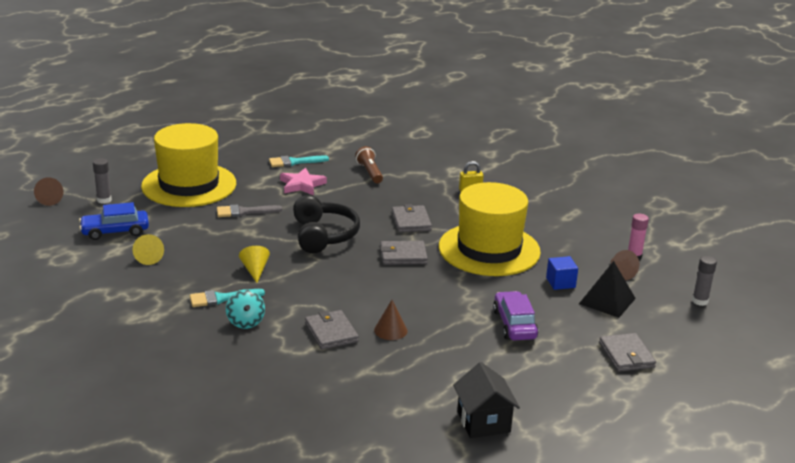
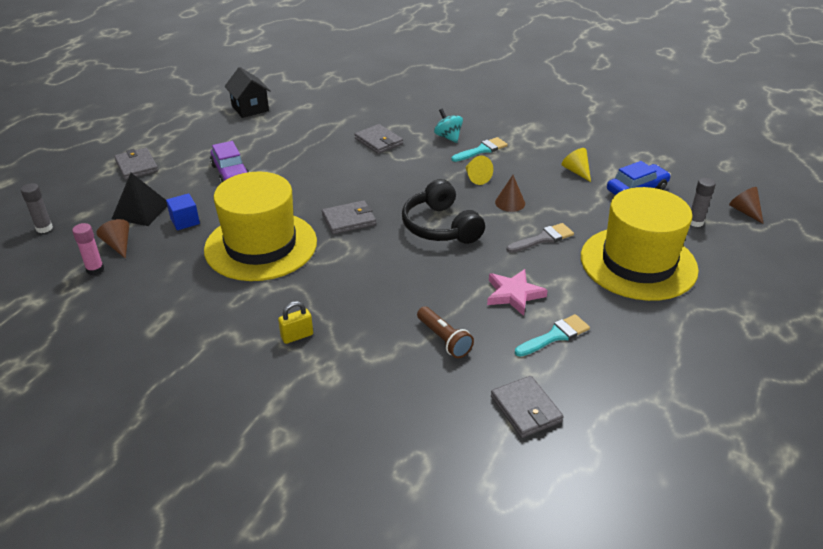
camera: 165 degrees right, 10 degrees up
(390, 330) = (333, 151): brown cone -> brown cone (510, 203)
(411, 221) = (356, 265): grey wallet -> grey wallet (525, 409)

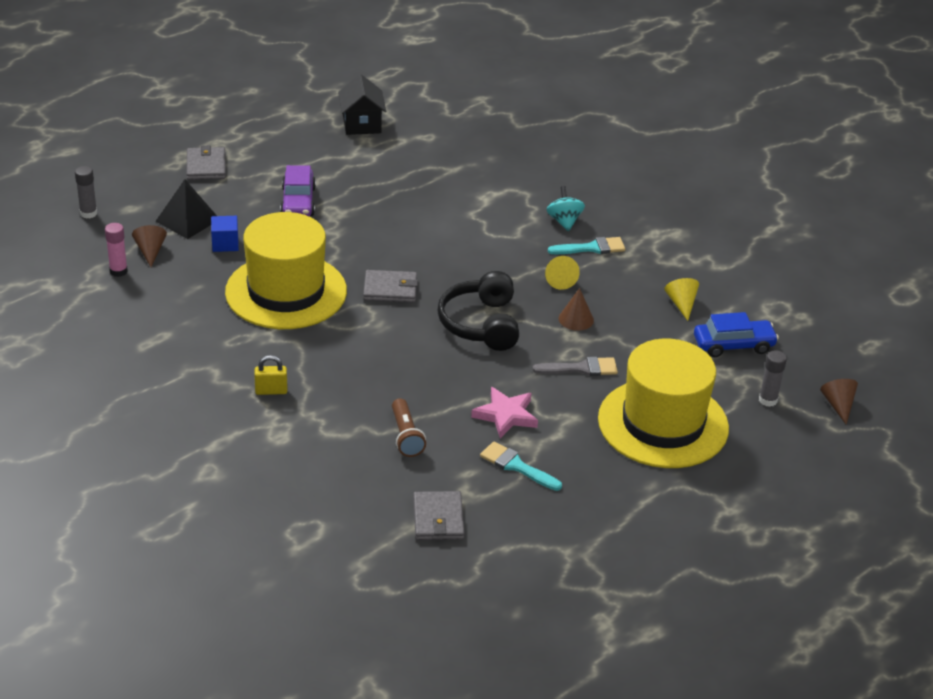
camera: 20 degrees right, 0 degrees up
(378, 141) = (480, 205): grey wallet -> none
(555, 336) = (516, 466): turquoise brush -> turquoise brush turned 135 degrees counterclockwise

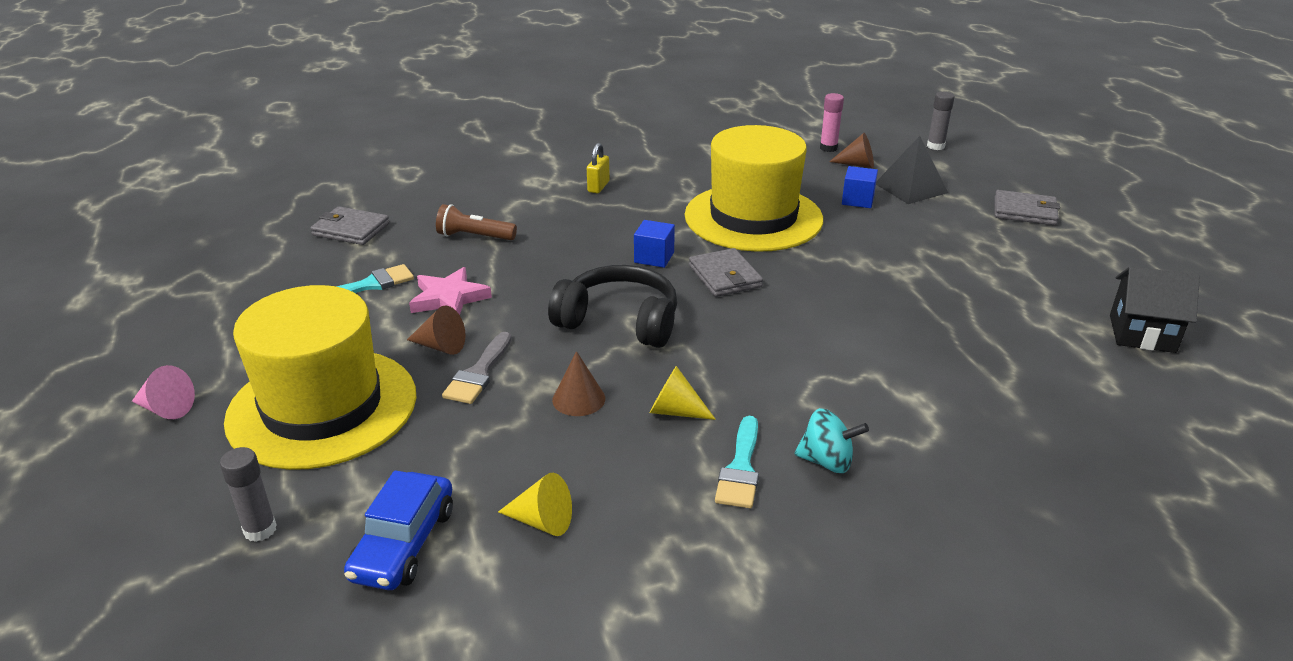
camera: 115 degrees right, 5 degrees down
(298, 202) = (935, 252): purple car -> none
(382, 329) = (654, 257): none -> blue cube
(390, 289) = (725, 276): grey wallet -> grey wallet turned 45 degrees counterclockwise
(718, 495) = (166, 409): none -> pink cone
(838, 405) = (165, 615): brown cone -> brown cone (441, 346)

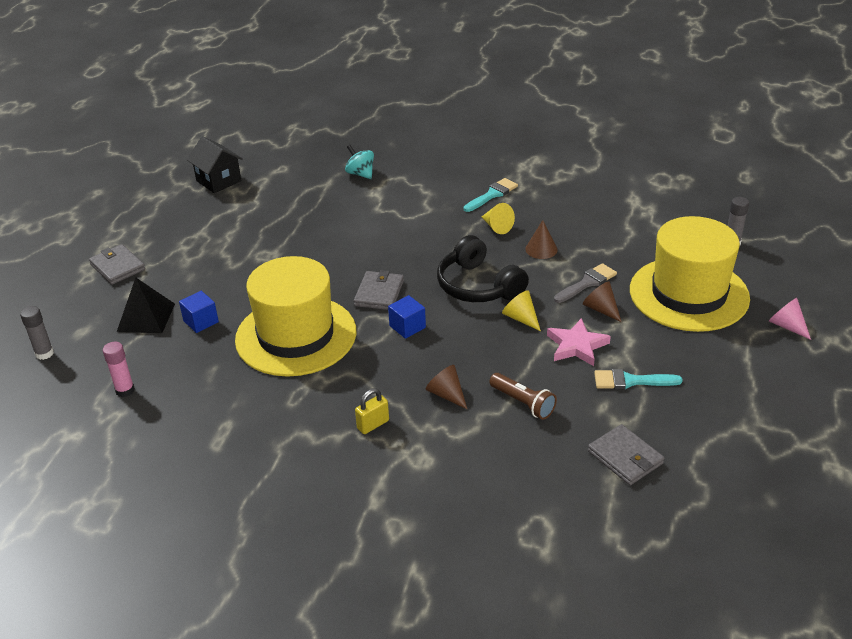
camera: 145 degrees left, 5 degrees up
(403, 543) = (665, 216): blue car -> none
(542, 521) = (598, 205): yellow cone -> yellow cone (521, 318)
(827, 461) = (451, 185): turquoise spinning top -> turquoise spinning top (360, 174)
(857, 164) = (138, 359): brown cone -> brown cone (446, 394)

